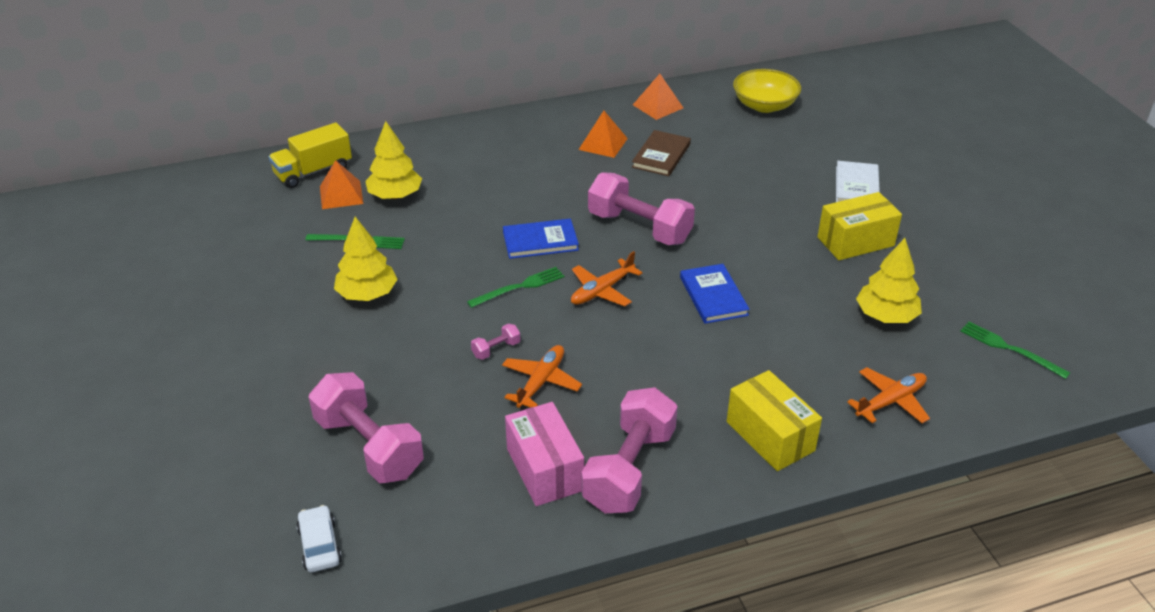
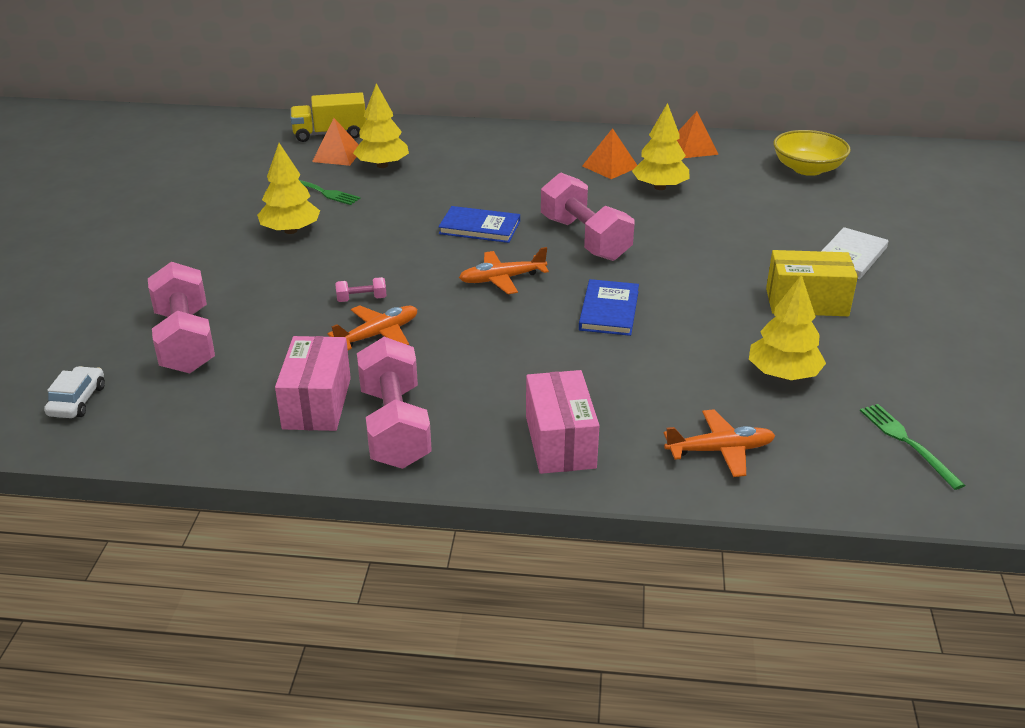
camera: 25 degrees right, 5 degrees down
(519, 287) = (427, 257): green fork -> none
(629, 469) = (394, 427): pink dumbbell -> pink dumbbell turned 60 degrees counterclockwise
(661, 156) = (660, 187): brown book -> yellow tree
(770, 436) = (560, 442): yellow box -> pink box

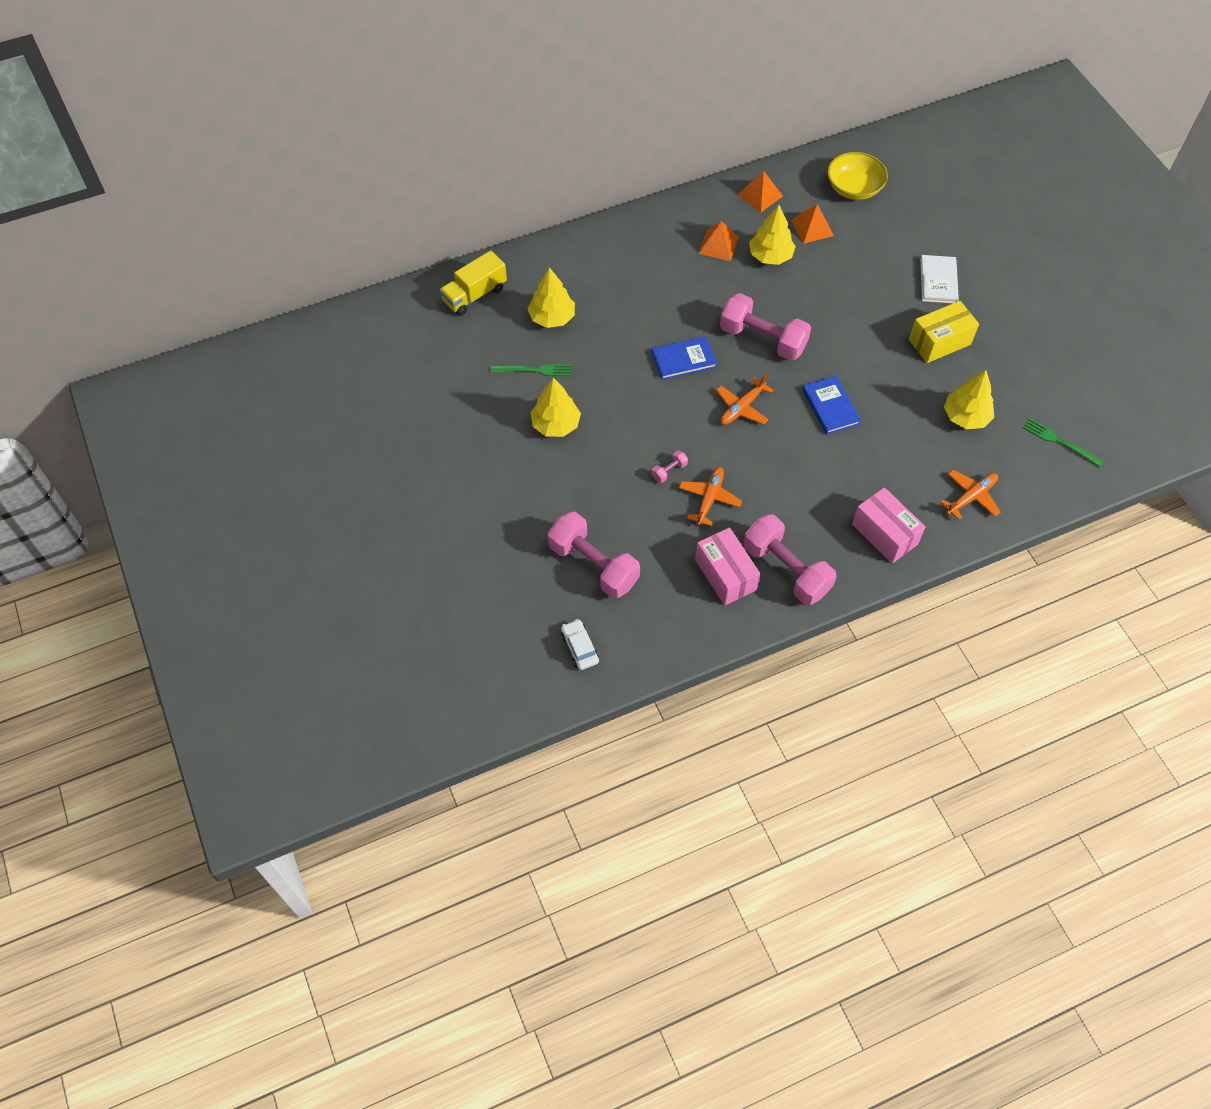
camera: 30 degrees left, 25 degrees up
(337, 155) = (506, 320): orange pyramid -> orange pyramid (812, 228)

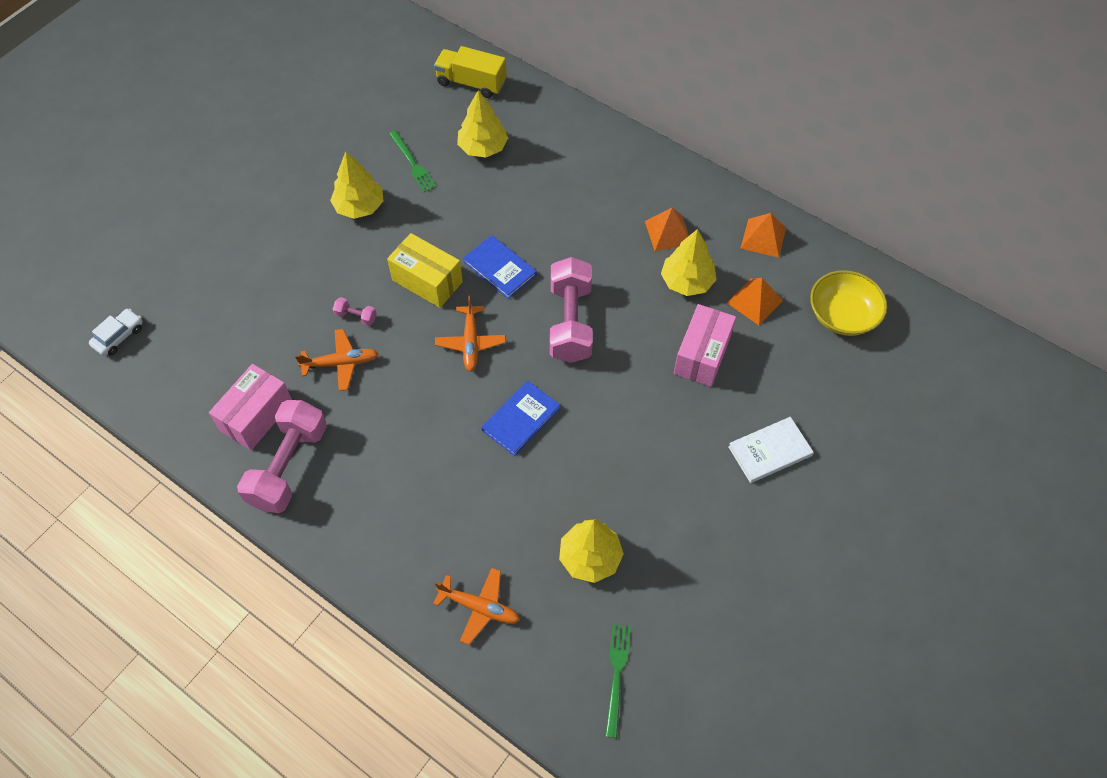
camera: 60 degrees right, 0 degrees up
(593, 565) = (215, 306): pink dumbbell -> none
(742, 407) = (470, 342): orange plane -> orange plane turned 105 degrees counterclockwise
(884, 534) = (381, 539): pink box -> pink box (702, 355)
(939, 342) = (681, 488): yellow box -> yellow box (427, 281)

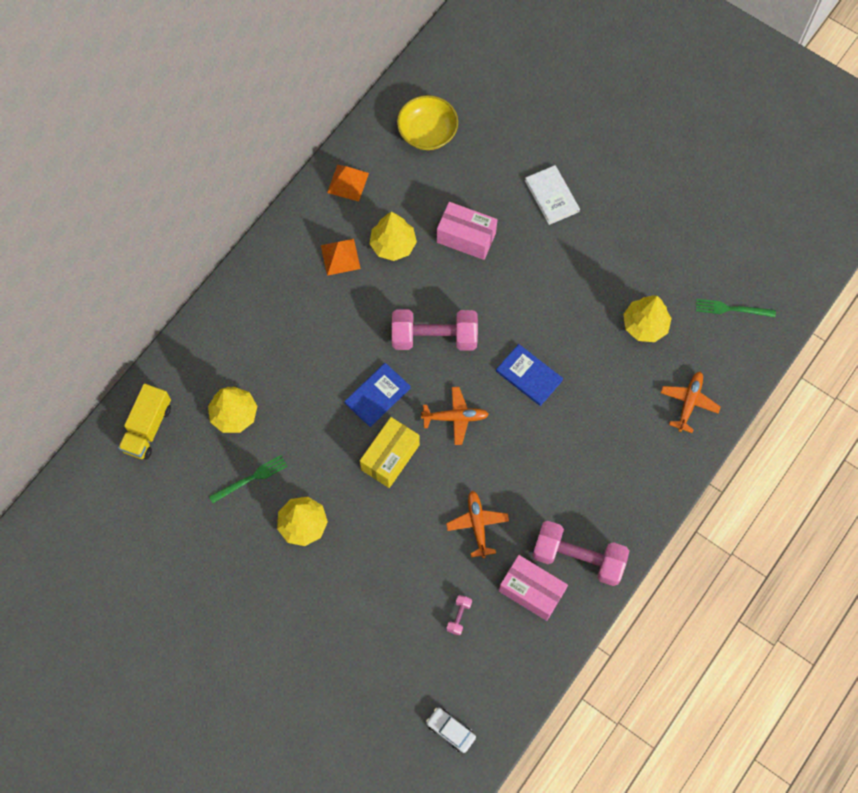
camera: 90 degrees left, 10 degrees up
(356, 316) = (428, 516): pink dumbbell -> pink dumbbell (459, 616)
(754, 301) = (413, 195): orange pyramid -> none

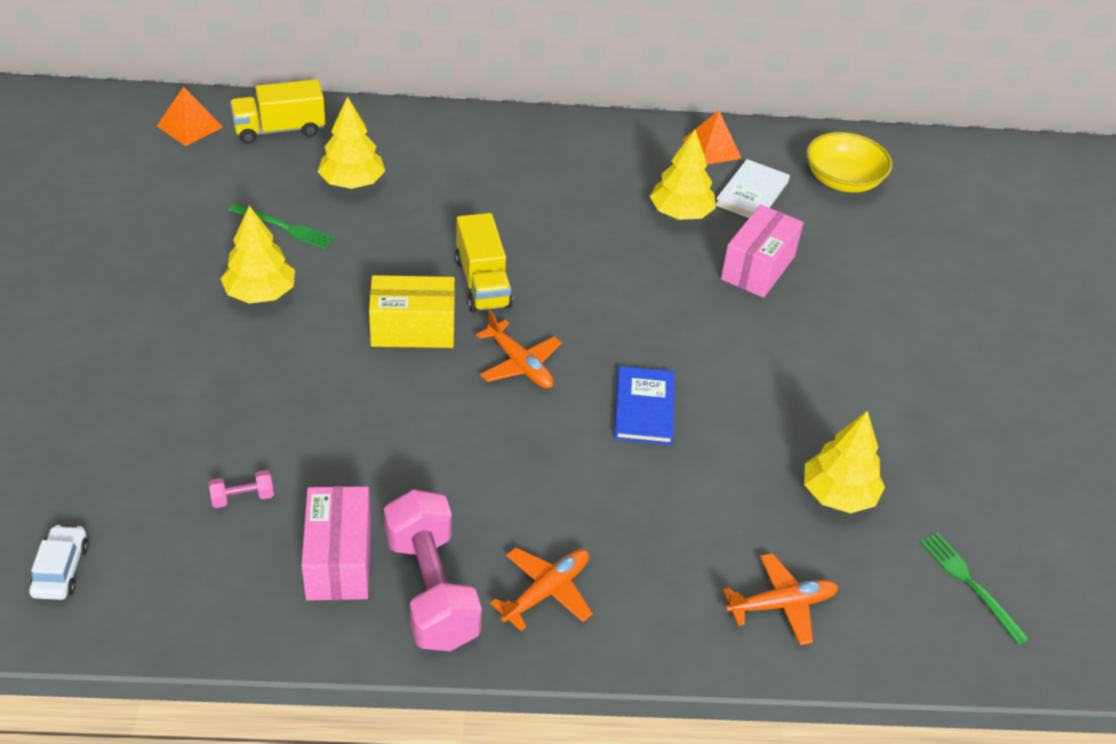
camera: 50 degrees right, 25 degrees down
(340, 257) = (620, 180): orange pyramid -> orange pyramid (189, 126)
(377, 395) = (482, 283): blue book -> yellow truck
(434, 337) = (604, 298): pink dumbbell -> none
(466, 238) = (757, 268): pink box -> pink box turned 45 degrees clockwise
(477, 525) = (390, 455): orange plane -> orange plane (546, 592)
(551, 196) = (898, 317): white book -> white book (752, 193)

